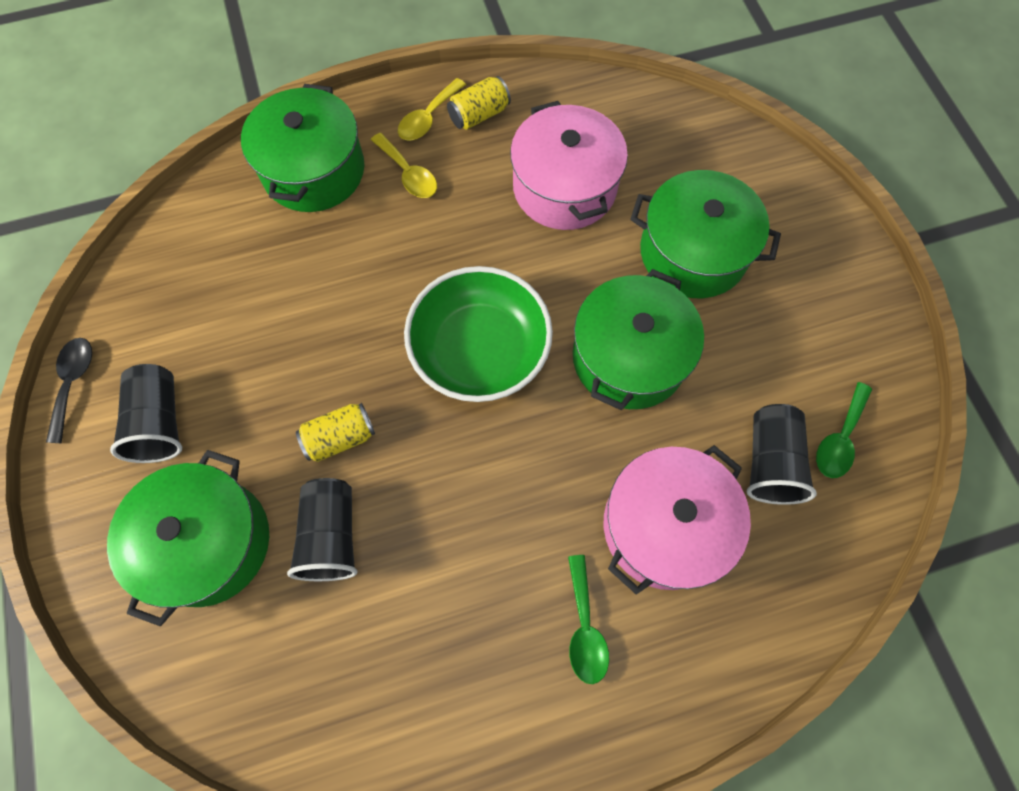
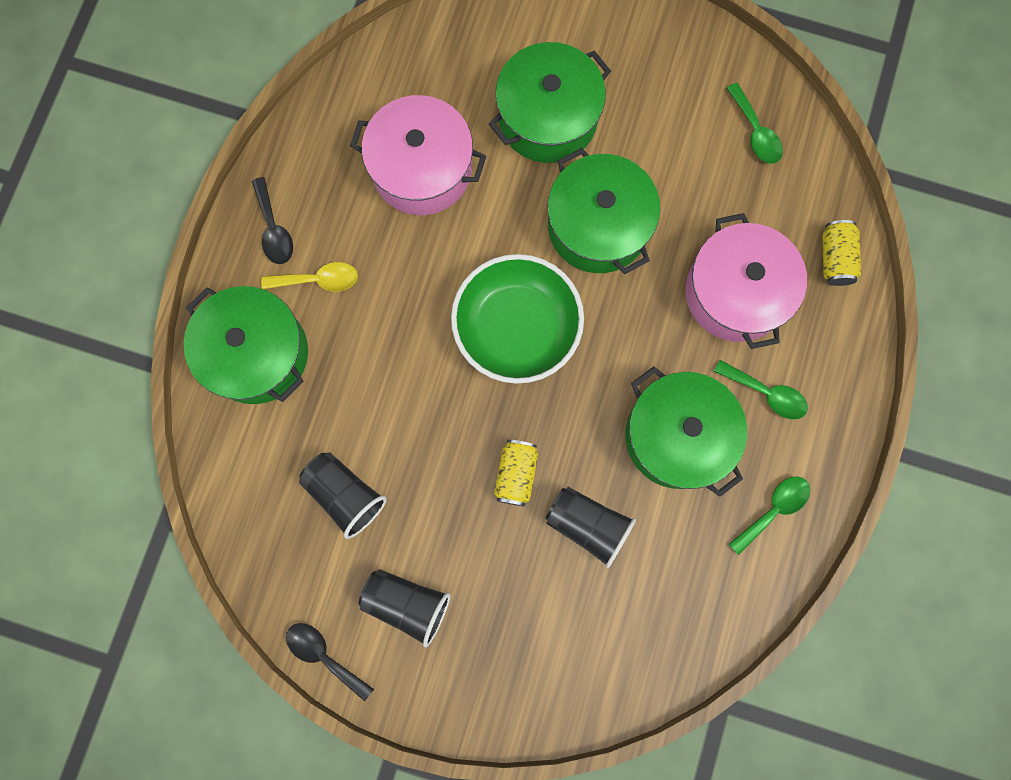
camera: 55 degrees left, 10 degrees up
(208, 542) = (532, 617): green pot -> green pot (677, 436)
(428, 118) = (274, 229): yellow spoon -> black spoon
(466, 719) = (773, 509): none -> green spoon
(479, 115) = (302, 187): yellow can -> yellow can (834, 258)
(769, 462) = (739, 190): black cup -> black cup (345, 495)

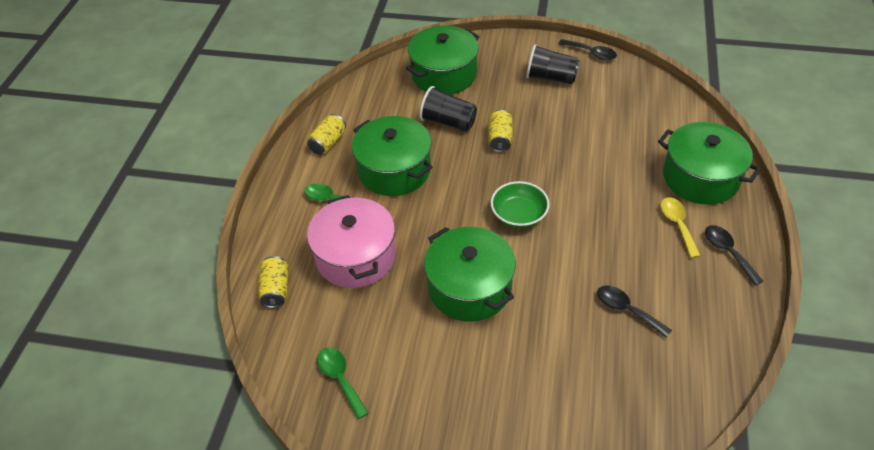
camera: 175 degrees right, 30 degrees down
(318, 280) = (677, 224): yellow spoon -> yellow spoon turned 90 degrees clockwise
(345, 495) = (607, 117): black cup -> none
(422, 169) = (626, 310): pink pot -> black spoon
(517, 328) = (519, 215): green bowl -> green bowl, size x0.60
(548, 118) = (529, 366): green pot -> green pot (444, 74)
(773, 509) = (328, 142): green spoon -> yellow can

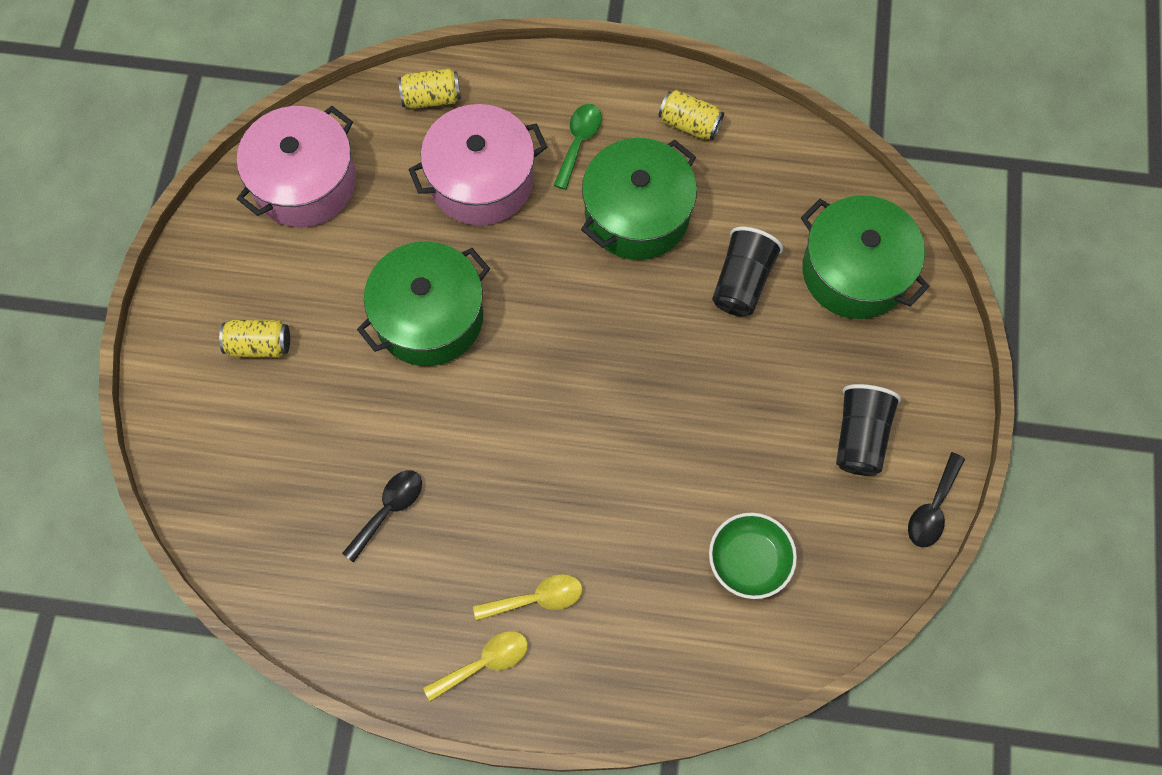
camera: 85 degrees right, 20 degrees up
(340, 379) = (304, 182): green spoon -> pink pot
(500, 139) = (707, 355): yellow can -> yellow can (259, 345)
(519, 215) = (554, 380): green bowl -> green bowl (749, 561)
(700, 177) = (633, 649): green pot -> none
(727, 252) = (484, 663): black spoon -> yellow spoon

